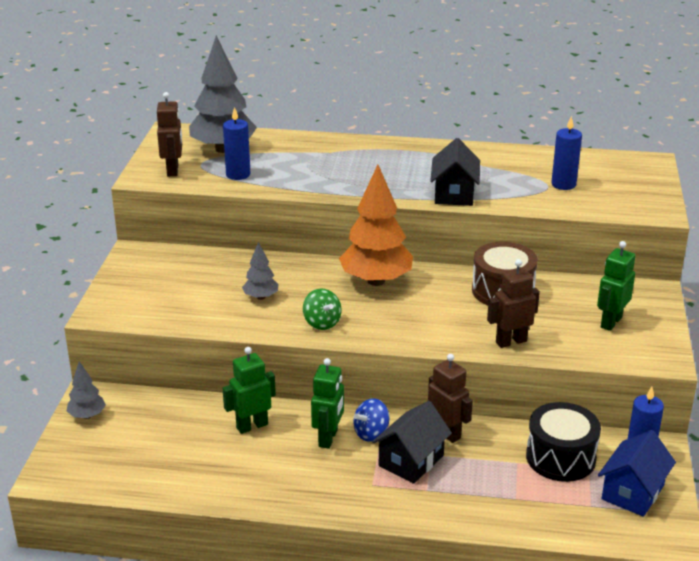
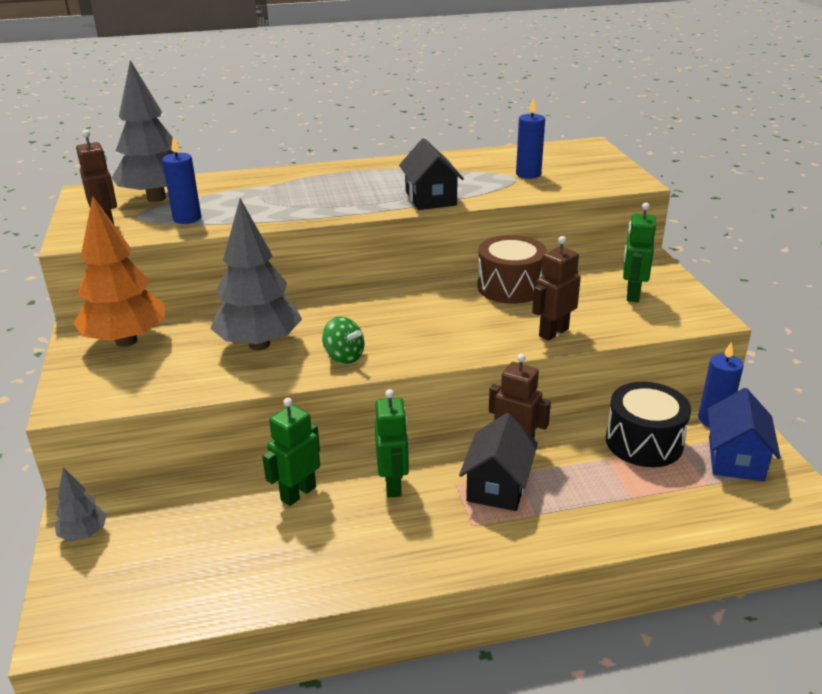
camera: 20 degrees left, 0 degrees up
(261, 297) = (259, 344): grey tree -> grey tree, size x2.07
(371, 433) = (437, 467): blue spinning top -> none
(376, 281) = (376, 303): orange tree -> orange tree (126, 341)

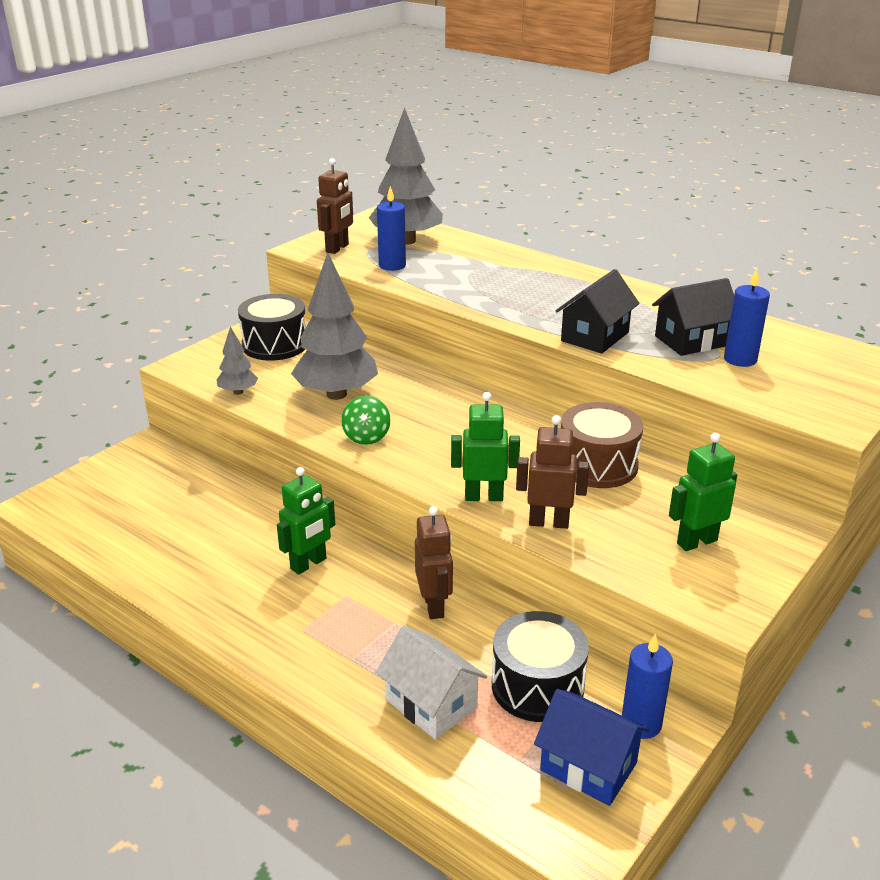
camera: 50 degrees right, 0 degrees up
(84, 534) = (124, 462): grey tree -> grey tree (238, 392)
(126, 341) = (275, 345): orange tree -> black drum
(298, 493) = (251, 524): green robot -> green robot (484, 497)
(497, 486) = (367, 620): black house -> black house (691, 341)
(620, 497) = (431, 704): none -> white house
(735, 459) = (588, 766): blue house -> blue house turned 60 degrees clockwise

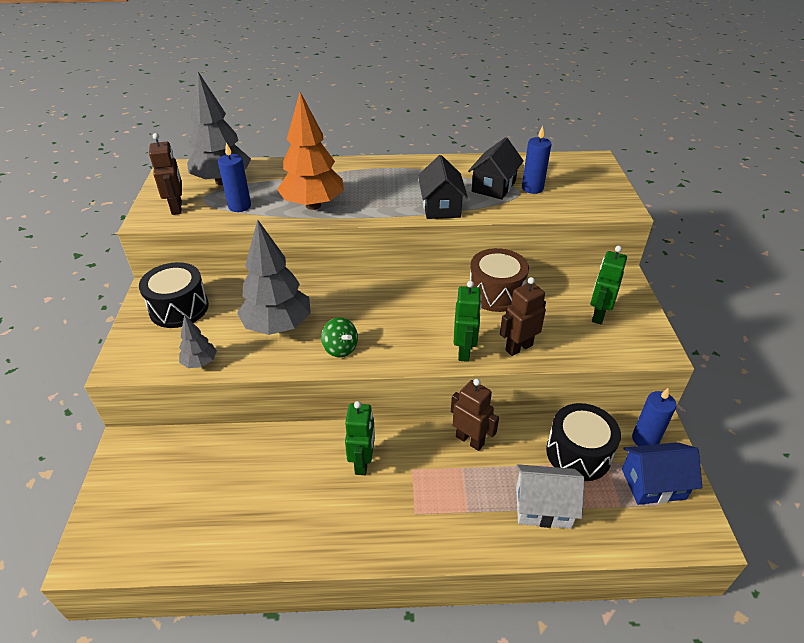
camera: 40 degrees left, 10 degrees up
(461, 288) = (313, 205): none -> orange tree
(484, 497) = (464, 351): green robot -> green robot turned 135 degrees clockwise

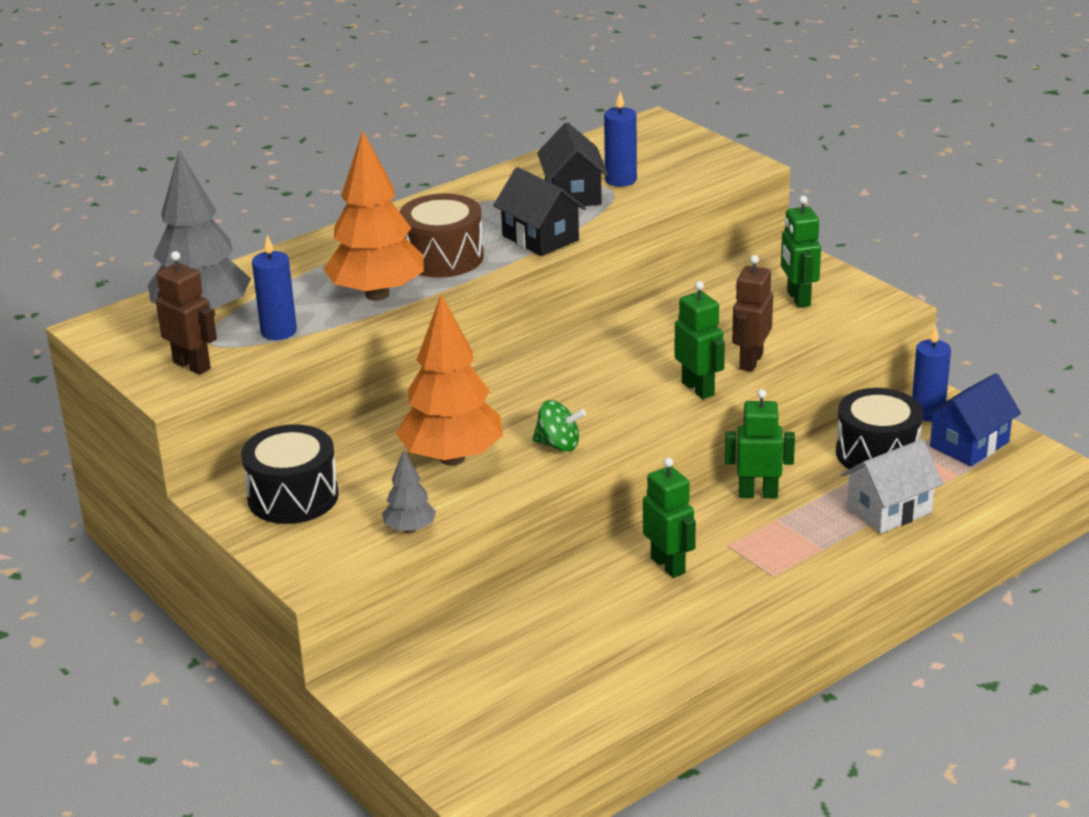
camera: 35 degrees left, 10 degrees down
(278, 326) = (452, 458): grey tree -> orange tree
(470, 440) = (758, 494): brown robot -> green robot
(496, 293) = (665, 322): brown drum -> brown drum (443, 257)

